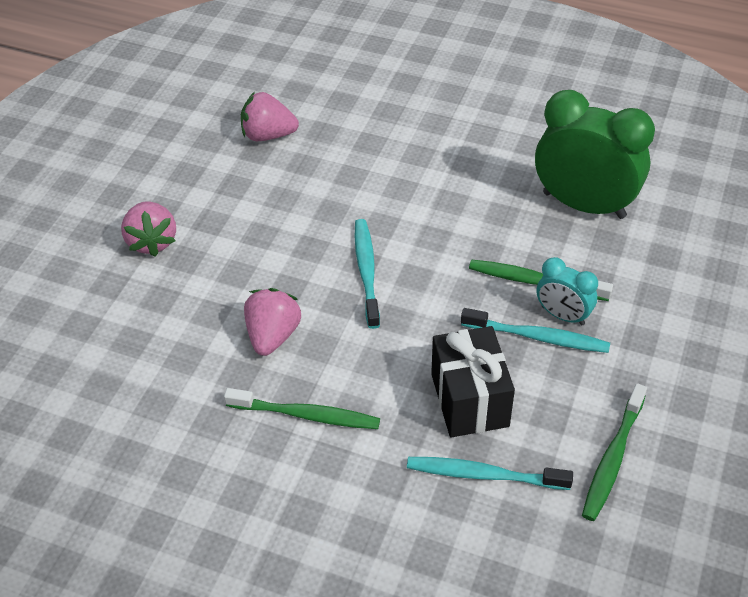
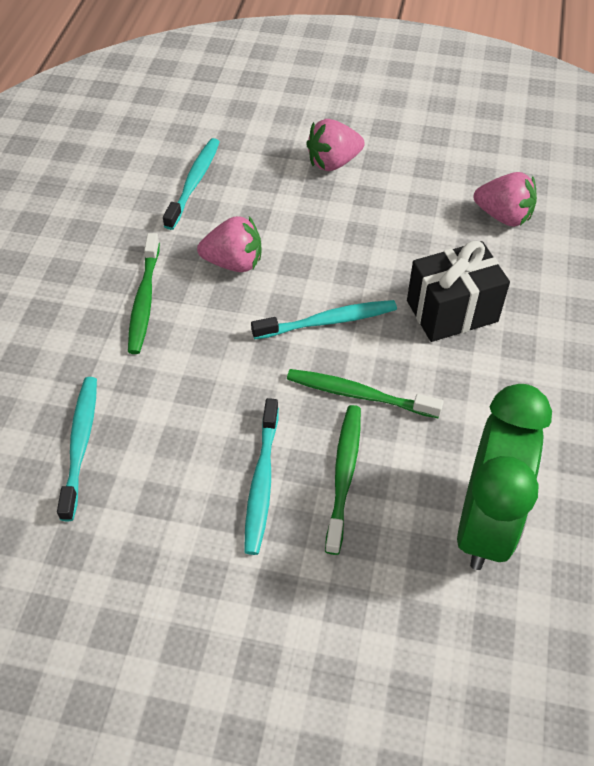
camera: 80 degrees right, 5 degrees up
(140, 361) = (194, 183): none -> turquoise toothbrush
(268, 135) = (503, 216): pink strawberry -> pink strawberry turned 120 degrees clockwise
(469, 400) = (170, 425): black gift -> black gift (452, 311)
(562, 315) = (297, 505): turquoise clock -> none
(612, 458) = (102, 562): green toothbrush -> green toothbrush (359, 394)

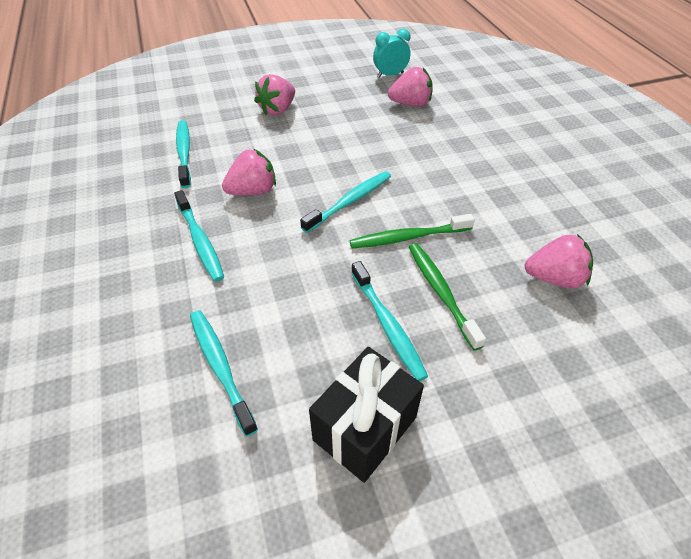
camera: 30 degrees left, 5 degrees down
(144, 300) = (200, 241): green toothbrush -> turquoise toothbrush
(452, 311) = (425, 165): black gift -> black gift (365, 428)
(485, 522) = (554, 278): green clock -> pink strawberry
(511, 161) = (390, 75): none -> turquoise clock

